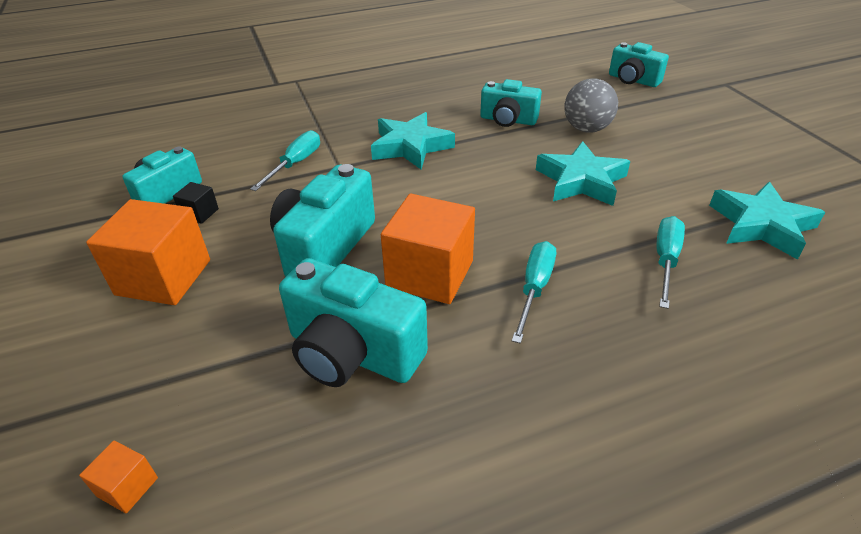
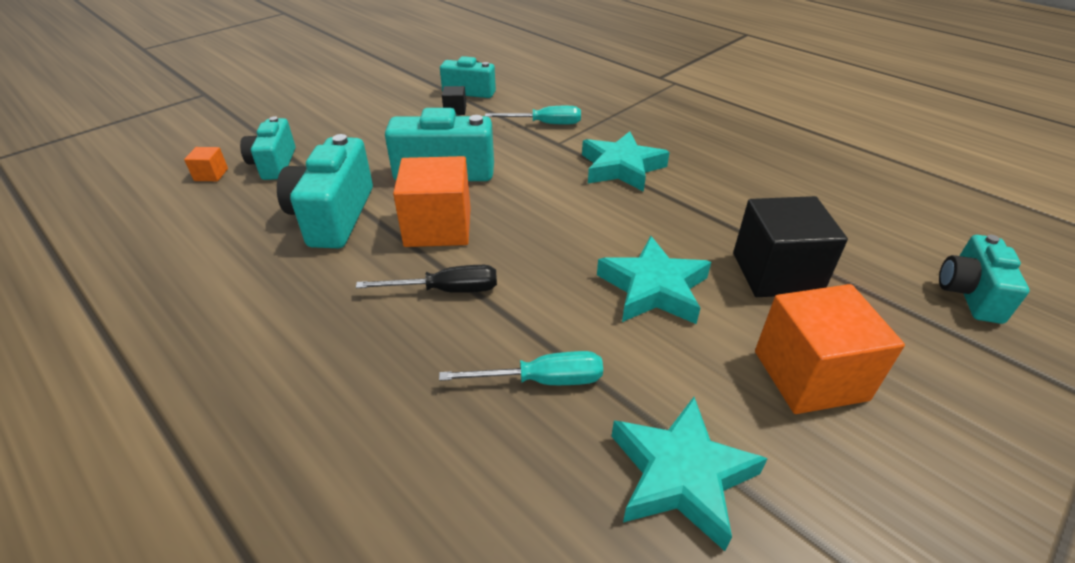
camera: 65 degrees right, 0 degrees up
(163, 277) = (381, 123): orange cube -> orange cube (810, 375)
(508, 120) = (733, 211): turquoise camera -> turquoise camera (274, 164)
(534, 288) = (446, 290): turquoise screwdriver -> black screwdriver
(586, 129) = (776, 273): grey ball -> black cube

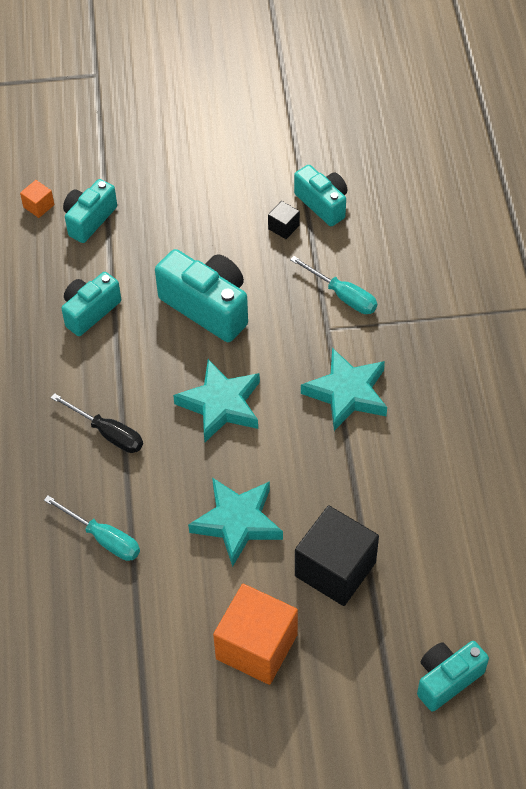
camera: 40 degrees right, 15 degrees up
(334, 216) = (90, 311): turquoise camera -> turquoise camera, size x0.65
(438, 227) = (150, 370): orange cube -> none
(681, 475) = (118, 642): turquoise star -> turquoise star (221, 405)

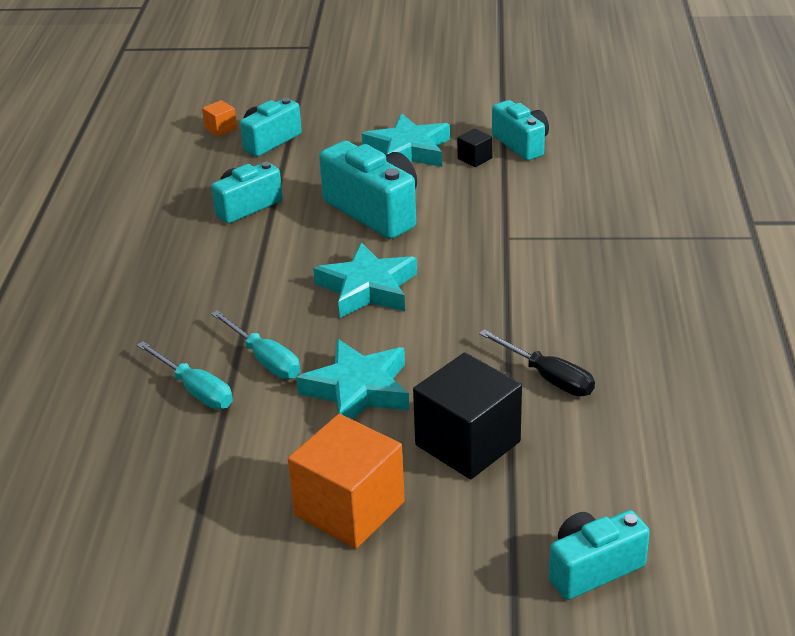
camera: 10 degrees right, 20 degrees down
(108, 433) = (232, 302): black screwdriver -> black screwdriver (548, 377)
(342, 296) = (528, 213): turquoise screwdriver -> turquoise screwdriver (264, 359)
(347, 393) = (517, 290): turquoise star -> turquoise star (408, 150)

